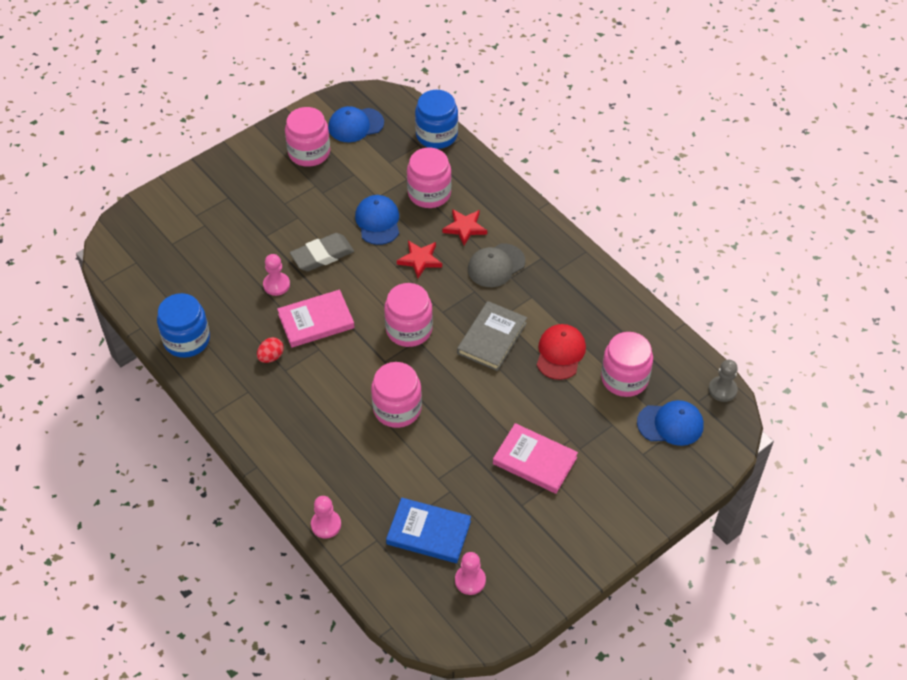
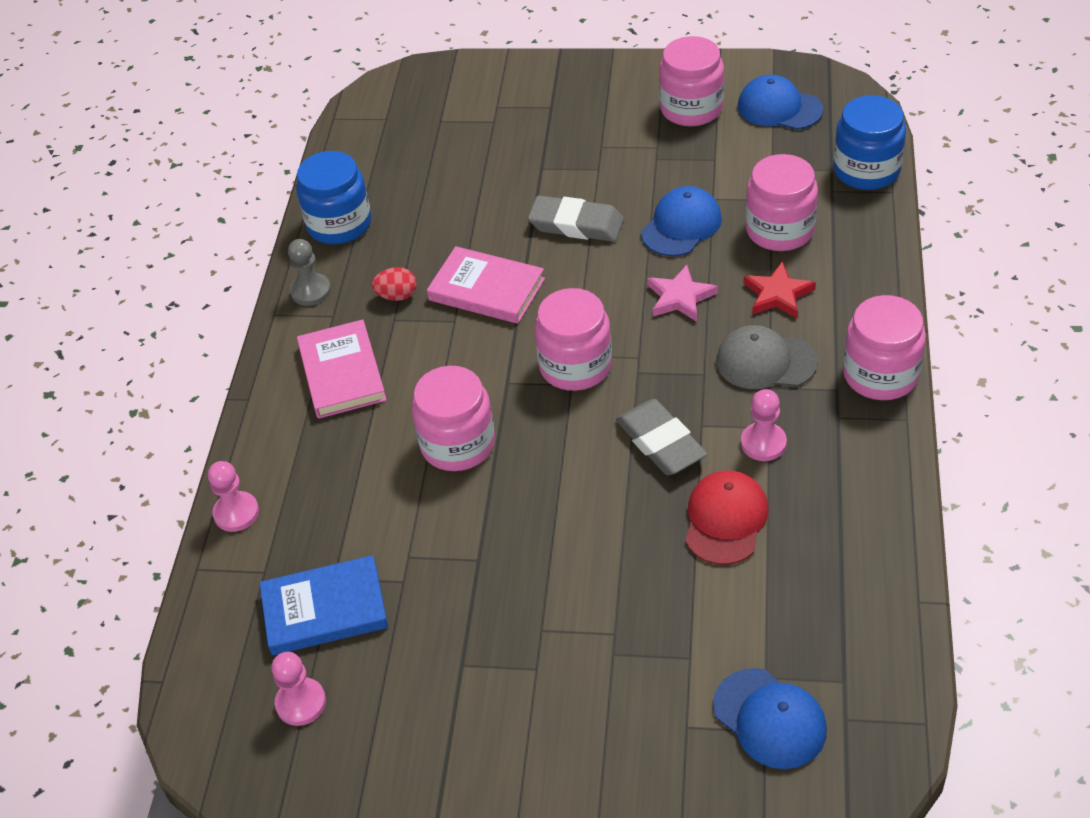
camera: 50 degrees right, 5 degrees down
(276, 285) = (492, 225): pink pawn -> pink pawn (763, 443)
(420, 260) = (680, 297): red star -> pink star
(428, 532) = (324, 609): blue book -> blue book turned 75 degrees counterclockwise
(492, 338) = (660, 442): grey book -> grey eraser
(535, 460) = (540, 624): pink book -> pink book (342, 373)
(560, 353) = (725, 520): red cap -> red cap turned 45 degrees counterclockwise
(624, 378) = (774, 612): pink jar -> pink jar (880, 375)
(722, 390) = (900, 731): grey pawn -> grey pawn (311, 291)

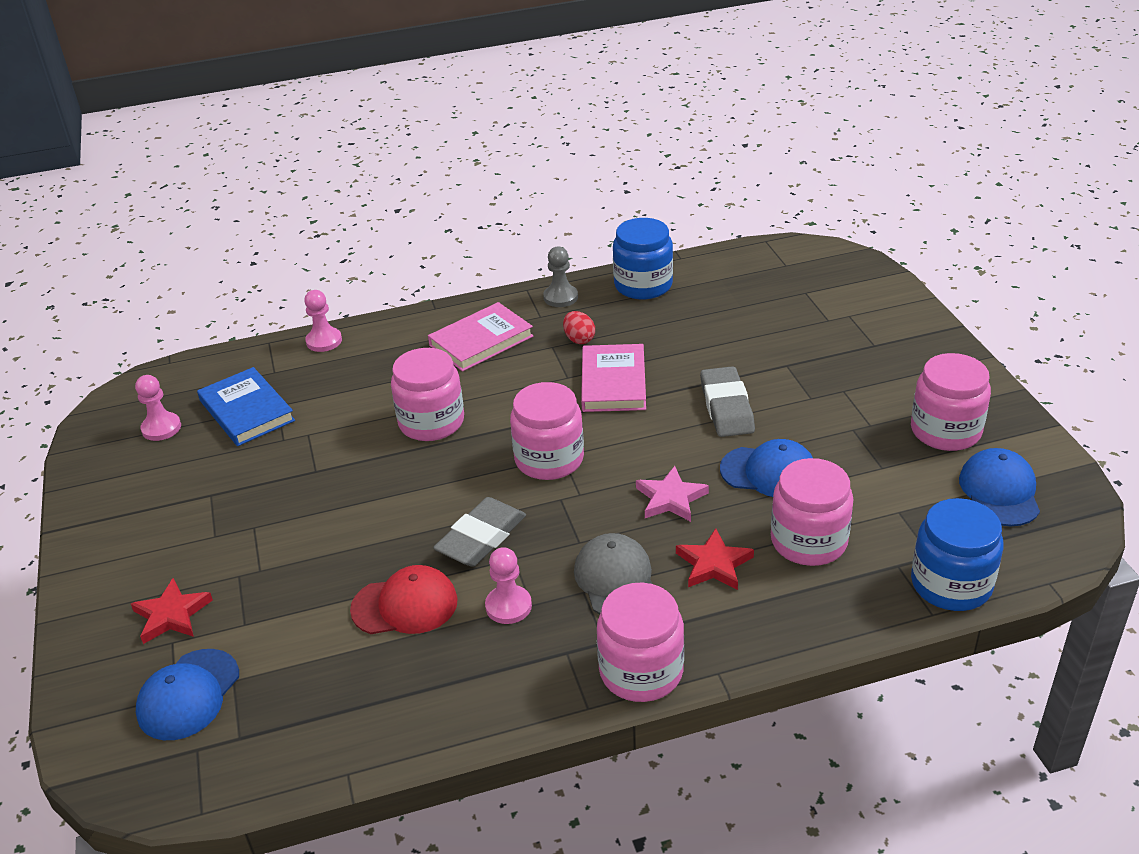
camera: 65 degrees right, 10 degrees down
(645, 723) = (172, 615): none -> red star

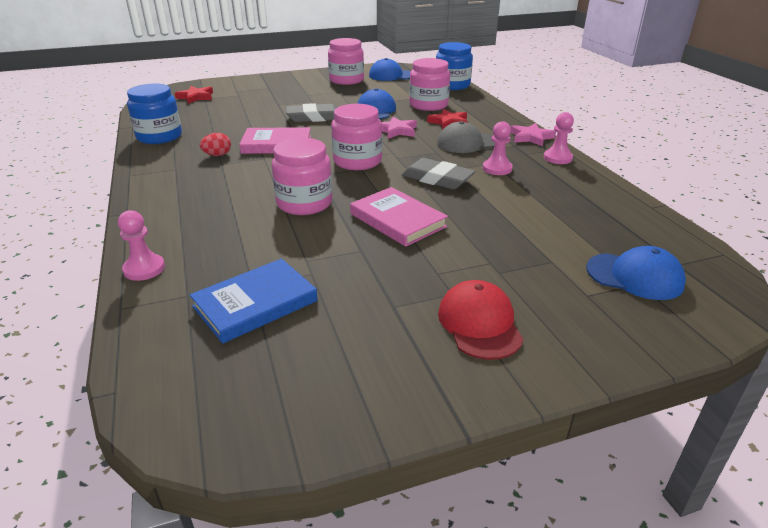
camera: 95 degrees left, 5 degrees down
(161, 428) = (269, 367): pink pawn -> pink pawn (557, 158)
(172, 615) = (558, 301): red star -> red star (196, 97)
(405, 605) = (508, 199): red cap -> red cap (479, 323)
(481, 341) = (197, 189): pink book -> pink book (397, 220)
(560, 297) = (153, 162): grey pawn -> none
(641, 671) = (531, 137): pink jar -> pink star

